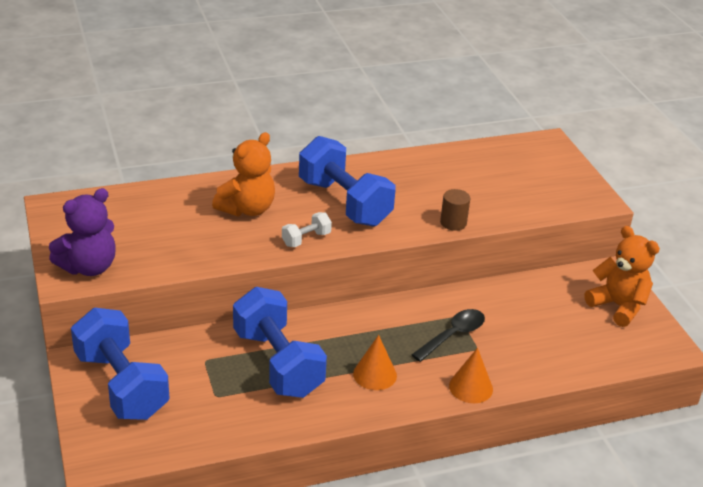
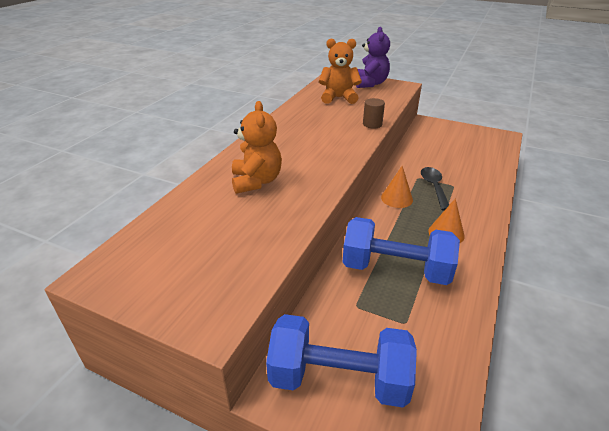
camera: 45 degrees left, 0 degrees up
(89, 267) = (213, 299): purple teddy bear -> purple teddy bear (370, 84)
(306, 239) = (323, 175): white dumbbell -> none
(344, 203) = (304, 145): blue dumbbell -> none
(471, 387) = (488, 205): orange cone -> orange cone (397, 198)
(618, 306) = (457, 132): orange teddy bear -> orange teddy bear (338, 98)

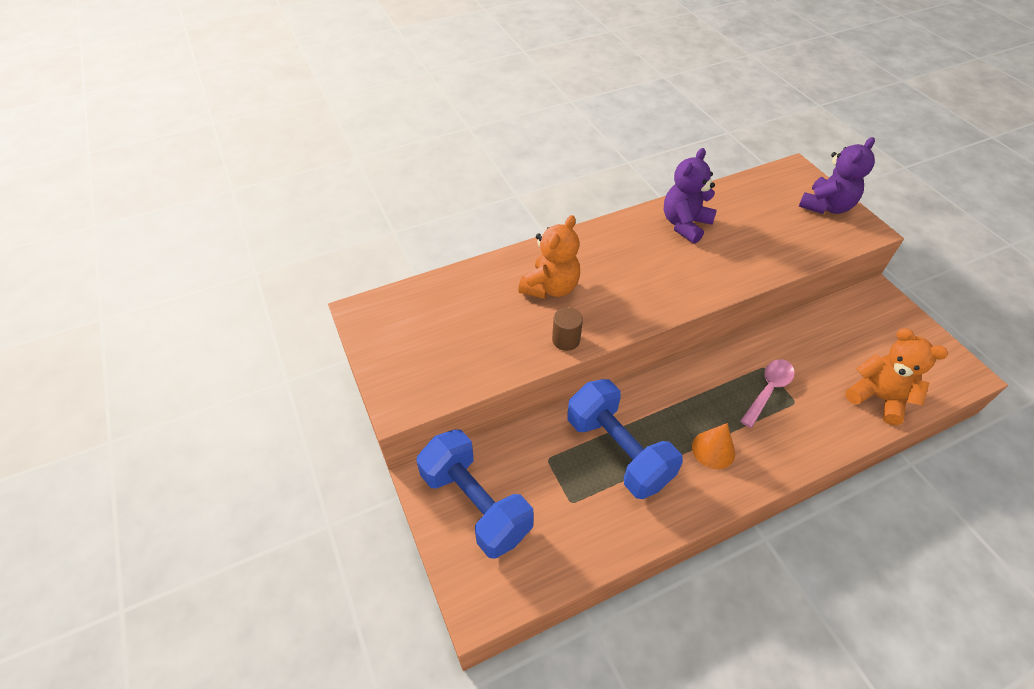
camera: 40 degrees right, 15 degrees up
(306, 116) = (685, 224): none -> purple teddy bear
(338, 98) = (755, 212): orange teddy bear -> orange teddy bear (878, 397)
(372, 124) = (748, 275): brown cylinder -> brown cylinder (566, 340)
(397, 198) = (708, 378): orange cone -> none
(434, 187) = (768, 390): black spoon -> pink spoon

